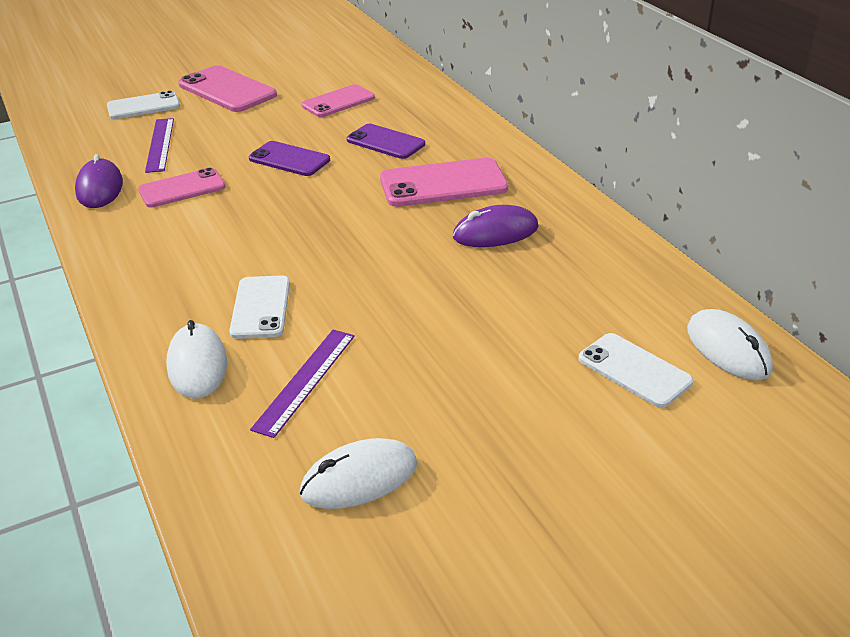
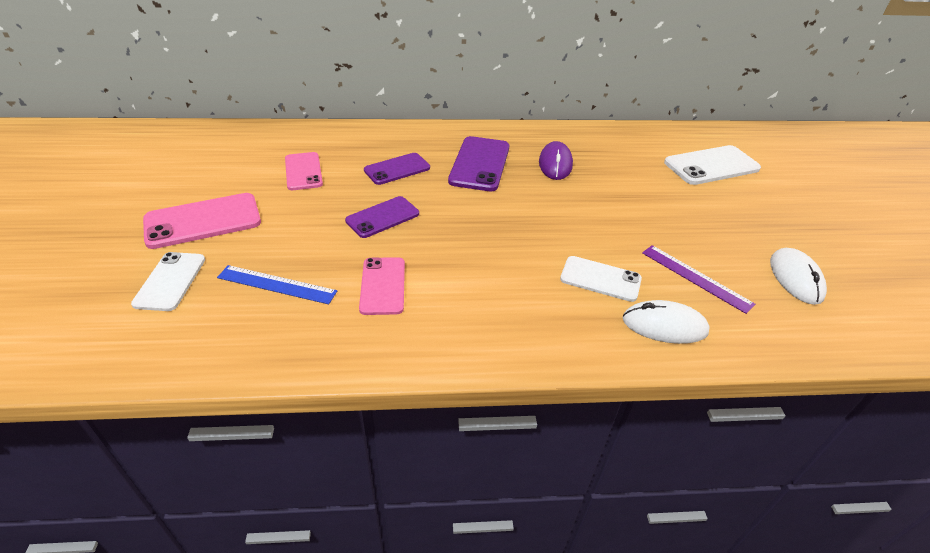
camera: 70 degrees left, 5 degrees up
(99, 188) = (333, 342): purple mouse -> none
(160, 144) = (276, 284): purple ruler -> blue ruler
(443, 184) = (479, 164): pink phone -> purple phone
(634, 370) = (711, 166): white phone -> white phone, size x1.50
(728, 349) = (700, 137): white mouse -> none

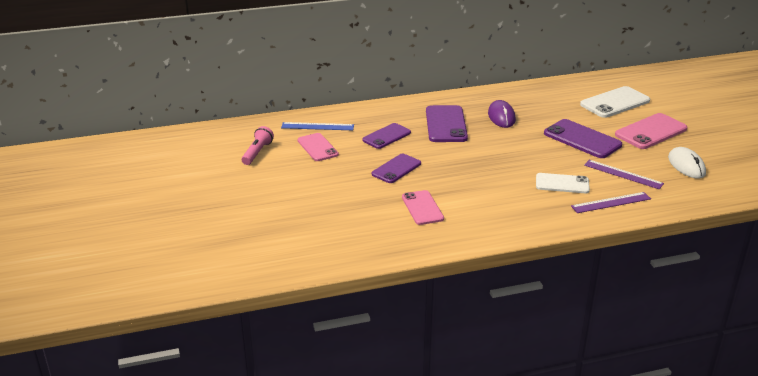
camera: 10 degrees left, 10 degrees down
(170, 281) = (278, 226): white phone -> none
(203, 221) = (270, 189): pink phone -> pink phone (651, 132)
(227, 167) = (257, 152): none -> pink flashlight
(276, 284) = (351, 217): blue ruler -> blue ruler (317, 126)
(652, 212) = (582, 139): none -> purple phone
(664, 325) = (611, 202): white mouse -> purple ruler

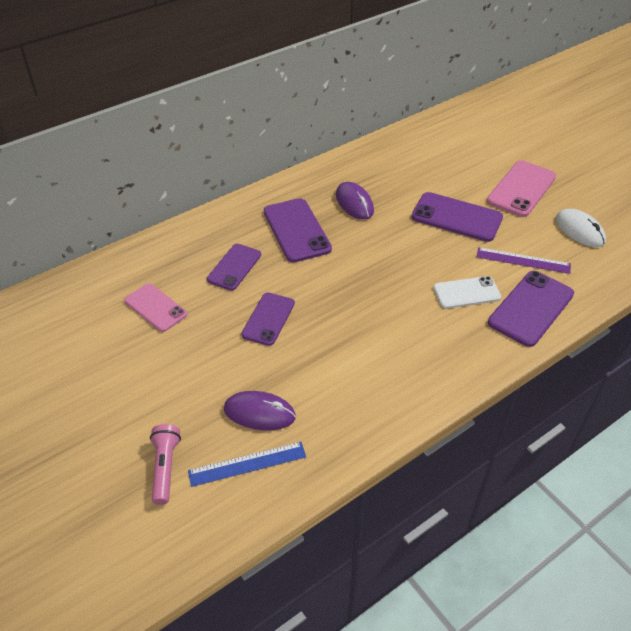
camera: 20 degrees left, 15 degrees up
(257, 152) = (79, 337): pink flashlight -> pink flashlight (165, 467)
(317, 126) = (141, 271): blue ruler -> blue ruler (247, 464)
(362, 216) = (259, 413): none -> purple mouse
(422, 208) = (327, 377): pink phone -> none
(611, 202) = (531, 308): purple ruler -> purple phone
(615, 103) = (465, 154): white phone -> none

